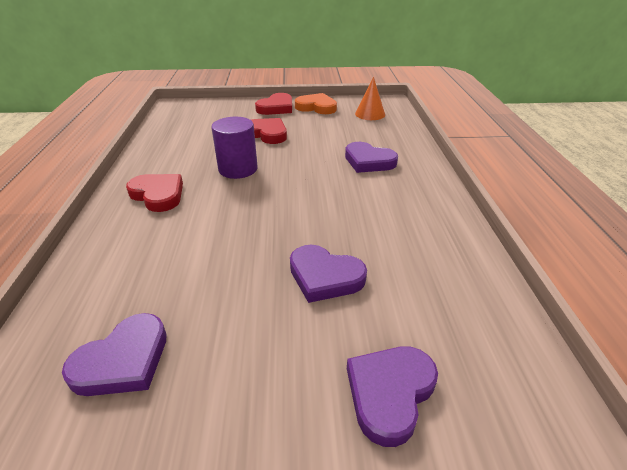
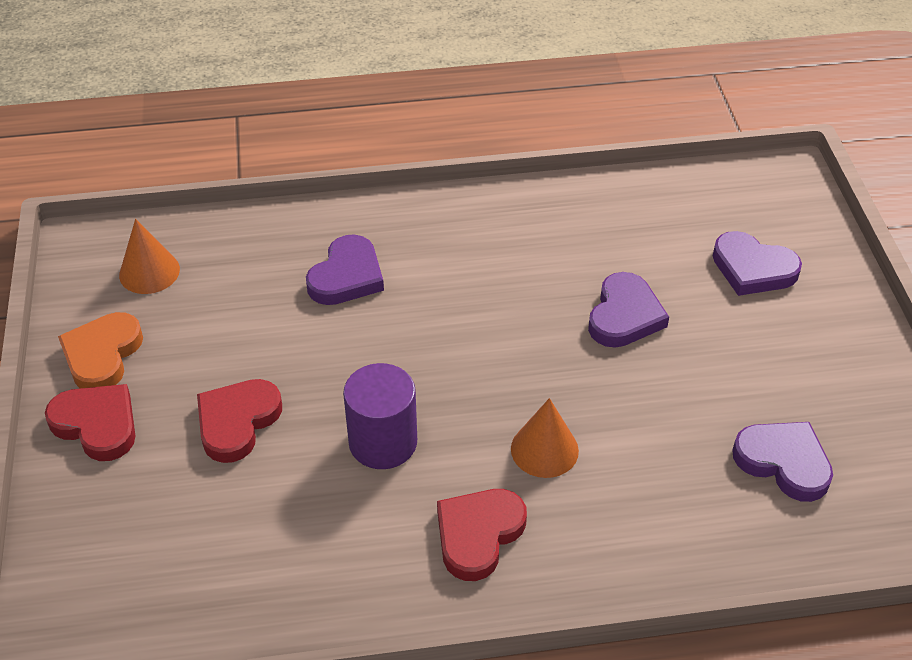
camera: 95 degrees left, 10 degrees up
(206, 223) = (544, 449): none -> orange cone

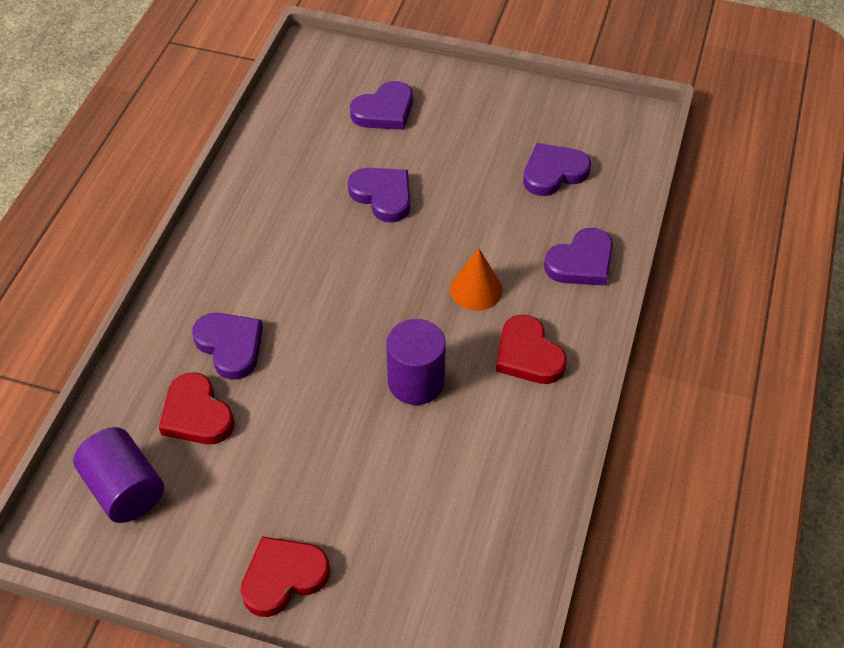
camera: 65 degrees left, 5 degrees up
(102, 355) = (204, 553): orange heart -> none
(149, 272) = (125, 489): orange cone -> purple cylinder
(237, 422) = (341, 472): red heart -> red heart (196, 414)
(656, 542) = (581, 262): none -> purple heart

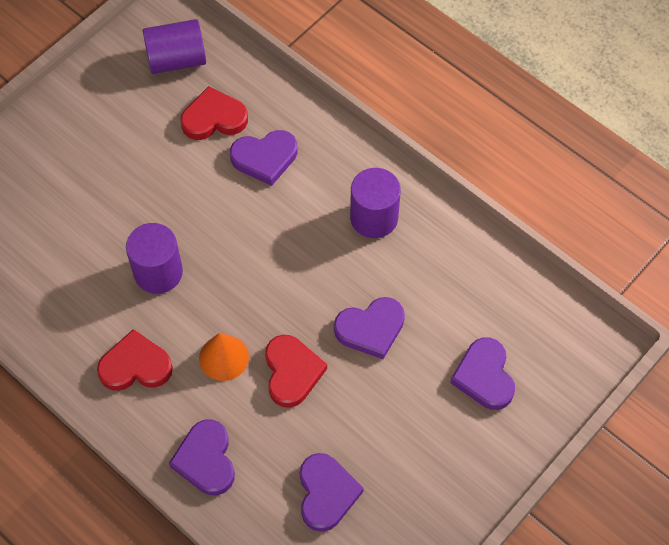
camera: 115 degrees right, 10 degrees up
(261, 233) = (374, 217): none -> purple cylinder
(283, 577) = (53, 129): red heart -> red heart (292, 372)

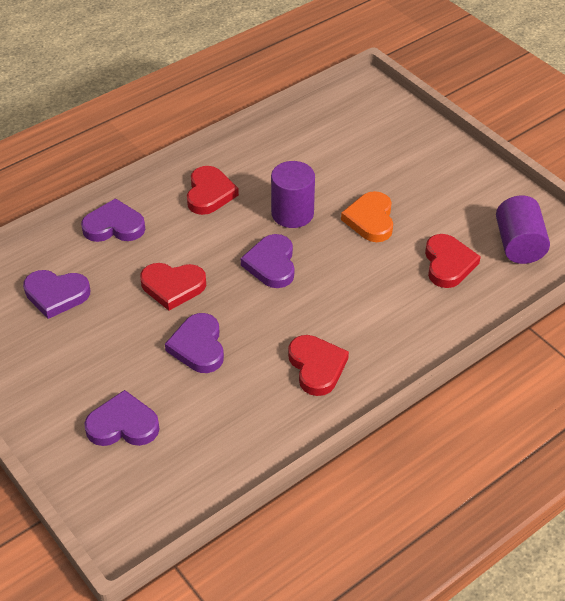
camera: 100 degrees right, 15 degrees down
(158, 194) = (370, 220): none -> orange heart
(224, 357) = (200, 245): orange cone -> none
(265, 158) = (398, 294): purple heart -> purple heart (271, 264)
(374, 217) = (316, 367): purple cylinder -> red heart

